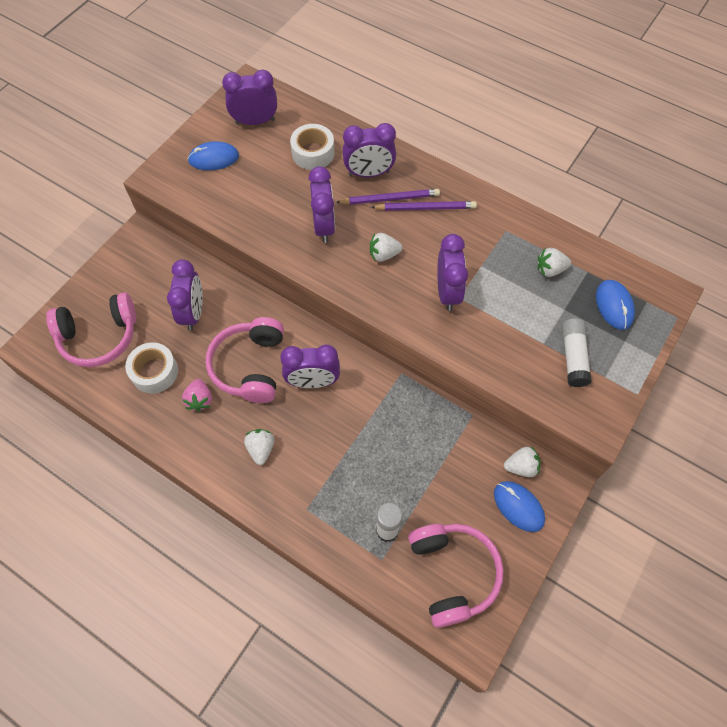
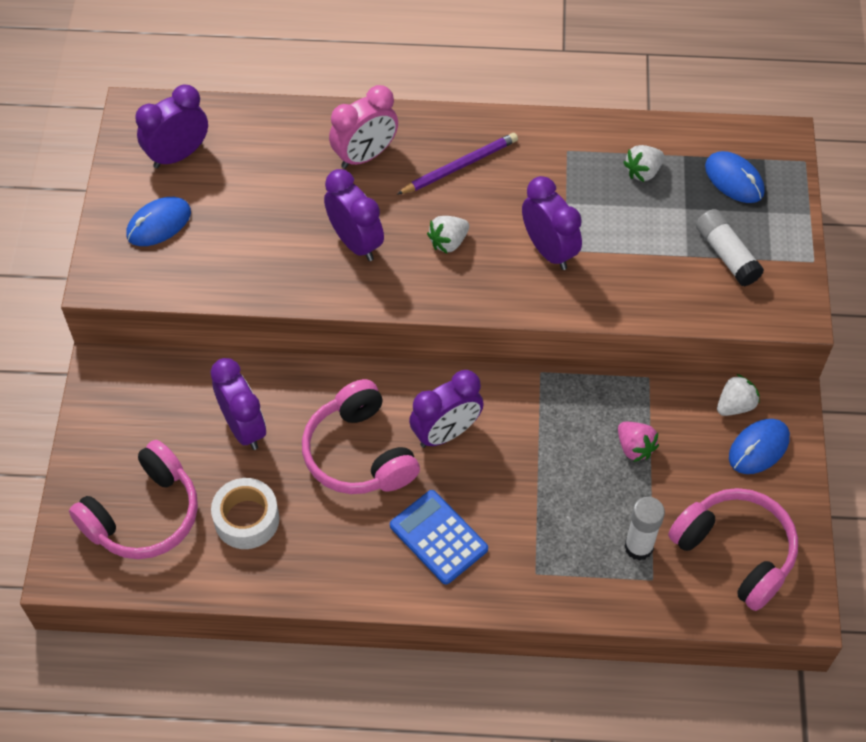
camera: 30 degrees left, 5 degrees down
(200, 400) = (326, 522): pink strawberry -> pink strawberry (635, 447)
(261, 449) = (438, 537): white strawberry -> blue calculator
(313, 153) = (280, 161): white tape -> none
(369, 173) = (365, 155): purple clock -> pink clock
(390, 199) = (411, 174): purple pencil -> none
(518, 506) = (758, 448): blue mouse -> blue mouse turned 60 degrees counterclockwise

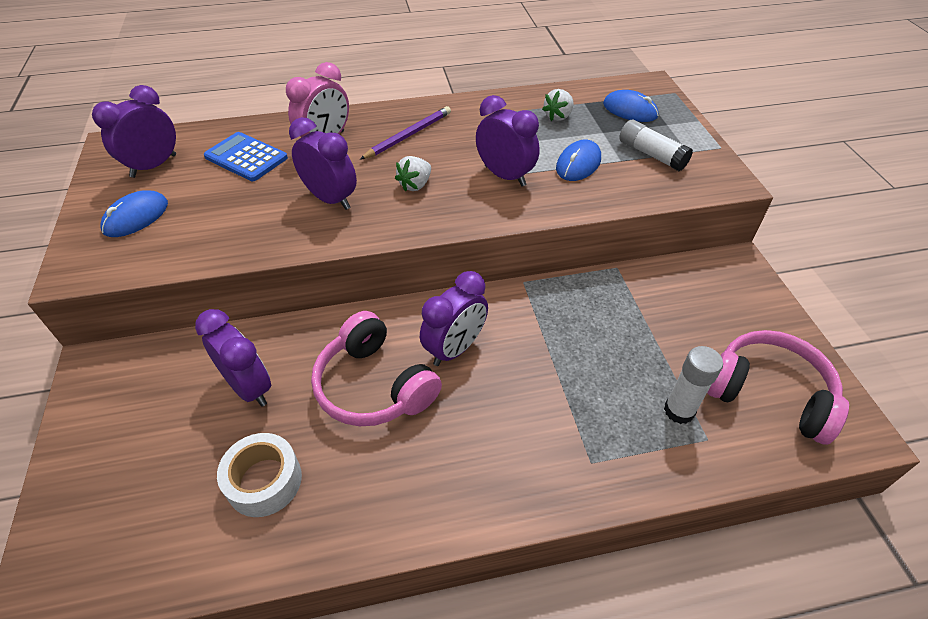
camera: 15 degrees left, 10 degrees down
(144, 514) = (141, 505): pink headphones -> none
(438, 537) = (478, 449): blue calculator -> blue calculator (246, 157)
(635, 447) = (632, 324): pink strawberry -> none
(735, 405) = (698, 273): white strawberry -> none
(758, 448) = (737, 301): blue mouse -> blue mouse (578, 164)

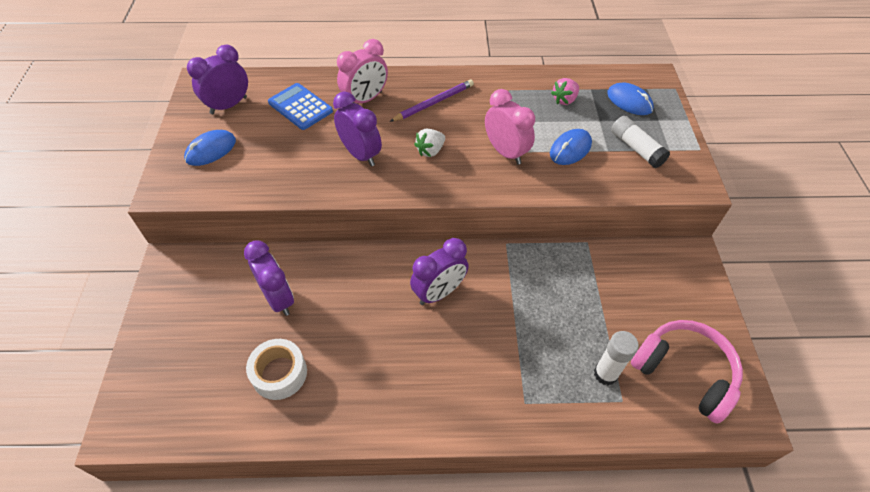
camera: 10 degrees right, 5 degrees up
(374, 386) = (371, 313): pink headphones -> none
(505, 176) = (505, 152): purple clock -> pink clock
(558, 116) = (564, 100): white strawberry -> pink strawberry

